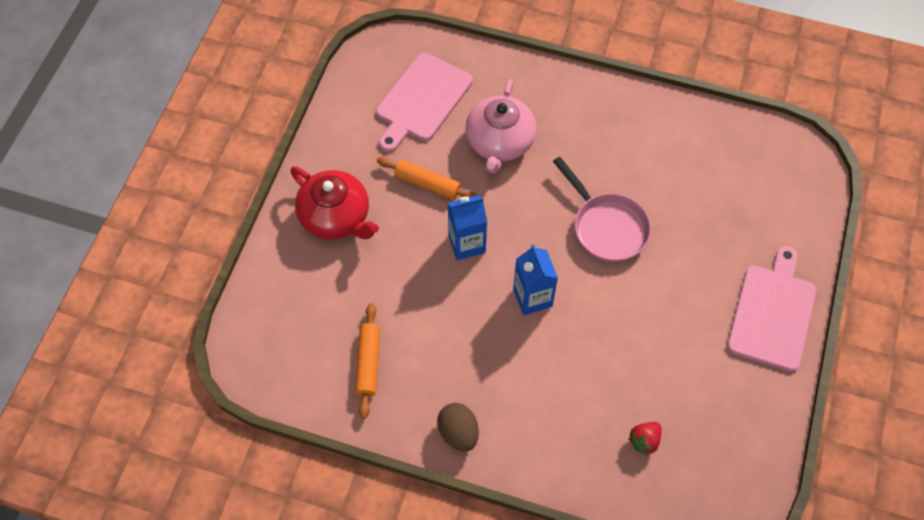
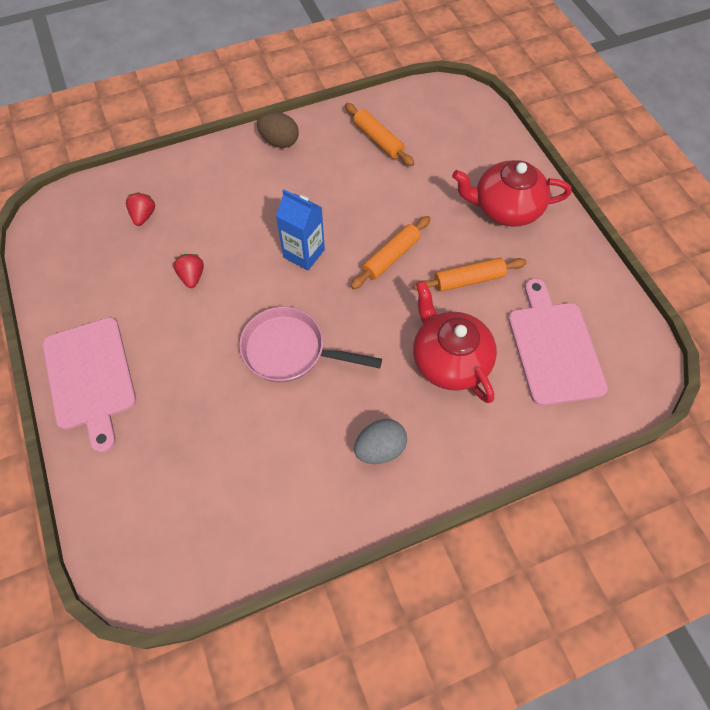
camera: 140 degrees right, 0 degrees up
(467, 243) = (391, 257): blue carton -> orange rolling pin
(499, 142) = (449, 359): pink teapot -> red teapot
(598, 124) = (380, 448): none -> grey egg
(640, 344) = (192, 276): none -> red strawberry

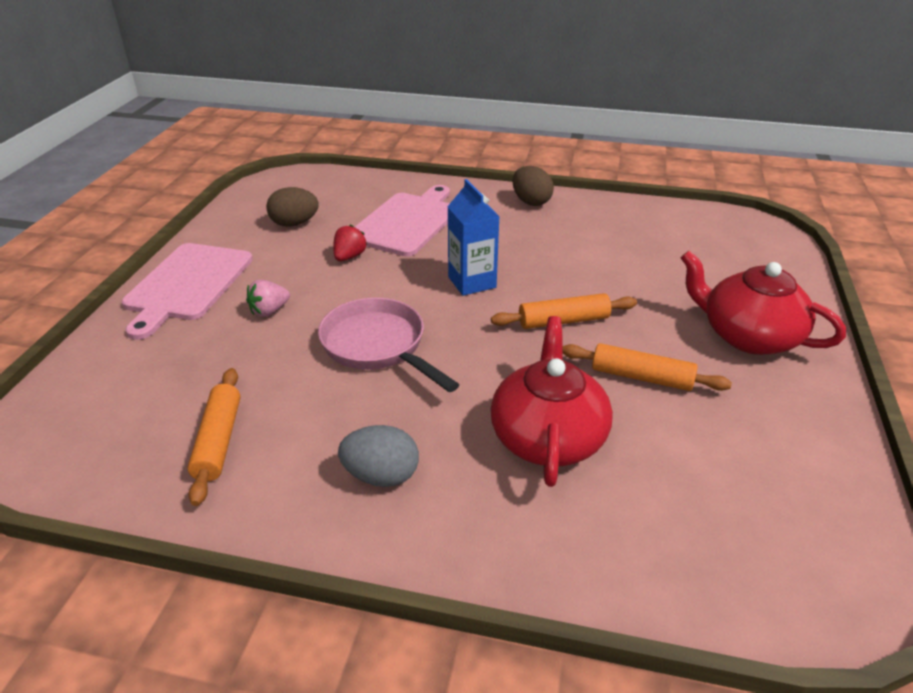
camera: 35 degrees right, 25 degrees down
(112, 264) = (294, 224): none -> brown egg
(143, 216) = (355, 205): red strawberry -> none
(183, 365) = (269, 311): none -> pink strawberry
(378, 140) = (636, 232): orange rolling pin -> orange rolling pin (218, 441)
(553, 348) = (706, 494): pink cutting board -> pink cutting board (407, 222)

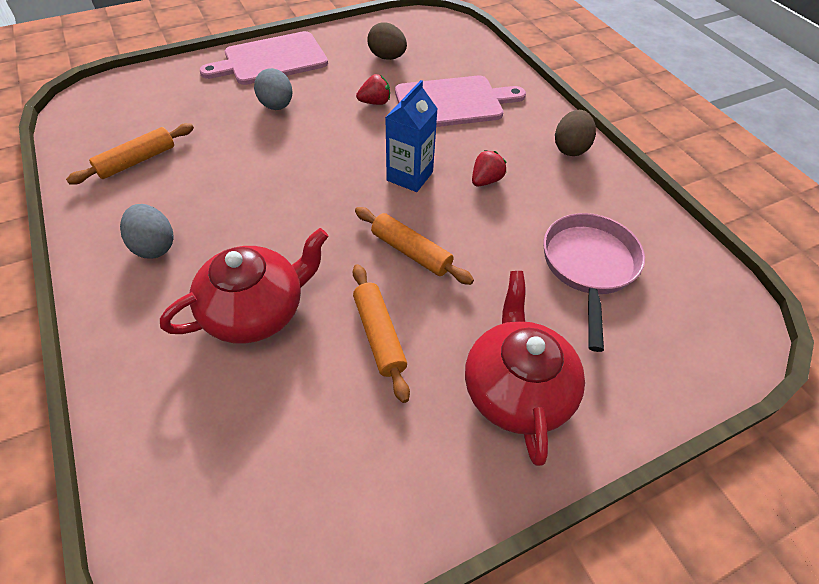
camera: 50 degrees right, 15 degrees up
(269, 311) = (277, 106): pink strawberry -> grey egg
(378, 346) = (284, 173): pink pan -> pink pan (588, 267)
(522, 251) = (486, 180): none -> red strawberry

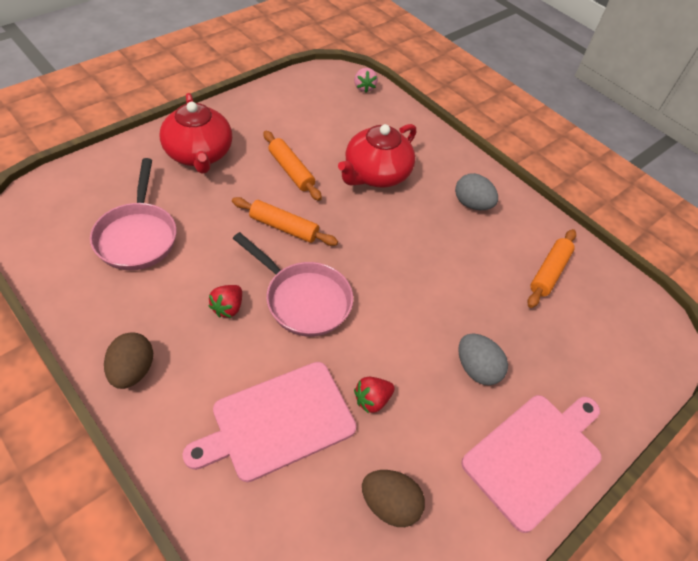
camera: 160 degrees right, 0 degrees up
(161, 531) = (364, 87): none -> pink strawberry
(409, 176) = (303, 299): blue carton -> pink pan

